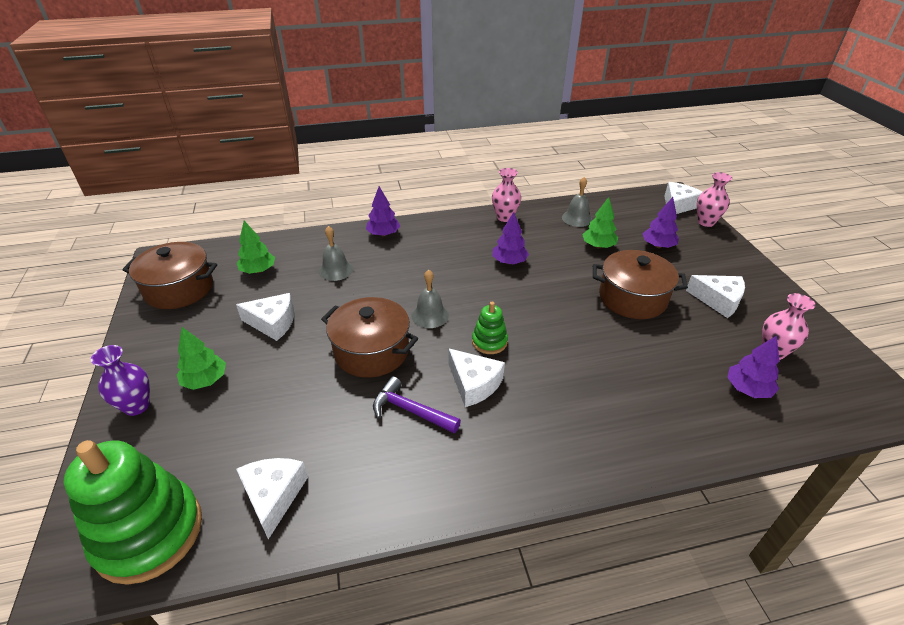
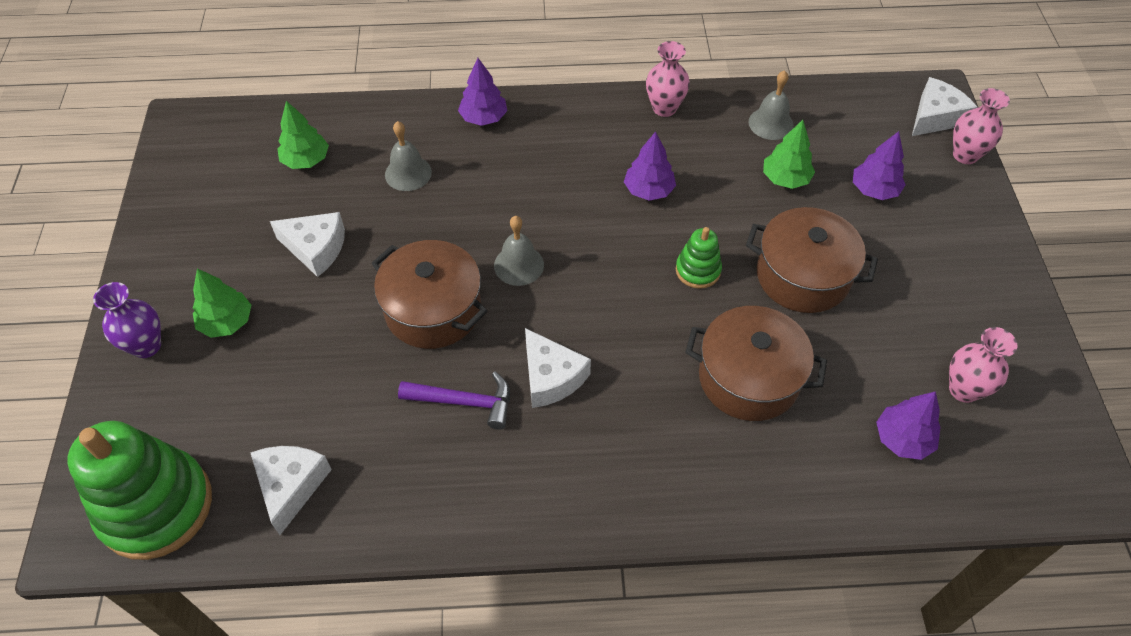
camera: 10 degrees right, 15 degrees up
(179, 289) = (203, 177): brown pot -> brown pot (748, 378)
(410, 410) = (465, 402): purple hammer -> purple hammer turned 150 degrees clockwise
(489, 342) = (586, 318): green stacking toy -> green stacking toy (698, 270)
(718, 300) = (923, 297): white cheese -> none

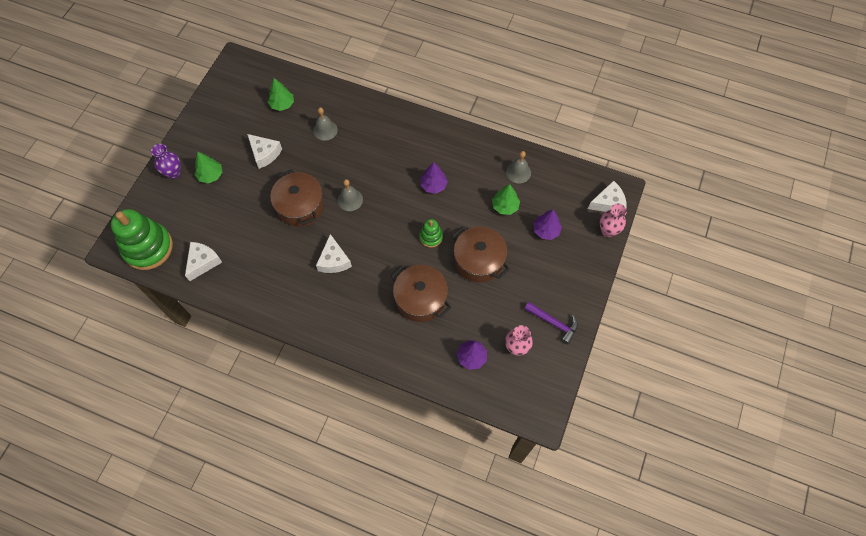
camera: 25 degrees right, 10 degrees up
(465, 402) = (291, 256): purple hammer -> purple hammer (554, 323)
(483, 118) = (377, 113): purple tree -> none
(664, 108) = (469, 142): pink vase -> none

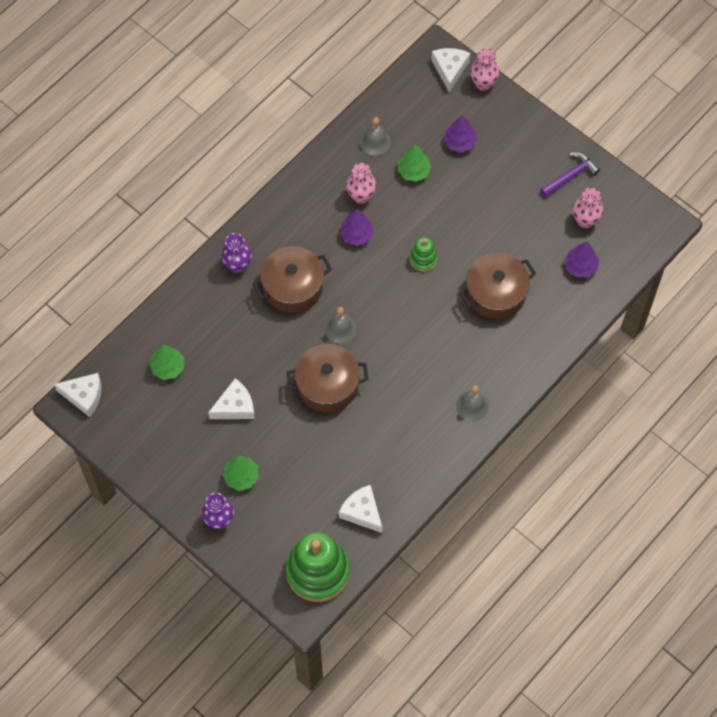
camera: 70 degrees left, 0 degrees up
(325, 130) = (229, 328): grey bell -> grey bell (472, 406)
(334, 260) = (414, 368): white cheese -> white cheese (84, 396)
(377, 119) = (238, 265): none -> purple vase
(467, 178) = (361, 196): none -> pink vase
(479, 260) = (471, 221): brown pot -> brown pot (293, 287)

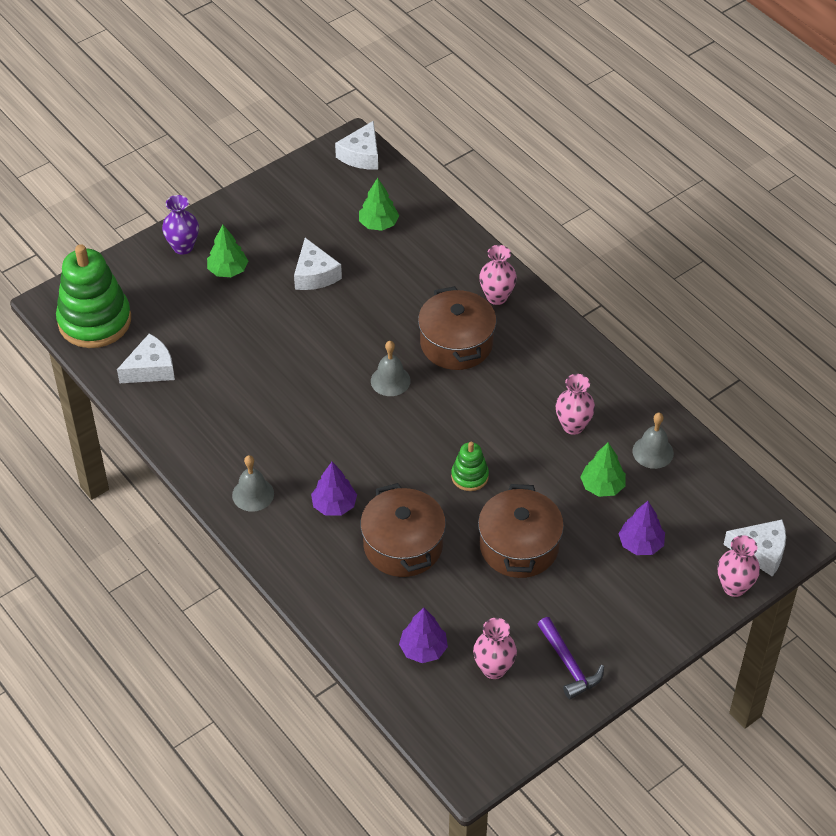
camera: 100 degrees right, 15 degrees down
(238, 265) = (497, 297): purple vase -> pink vase
(327, 385) = (319, 359): brown pot -> brown pot (519, 546)
(356, 234) = (518, 414): purple tree -> purple tree (334, 505)

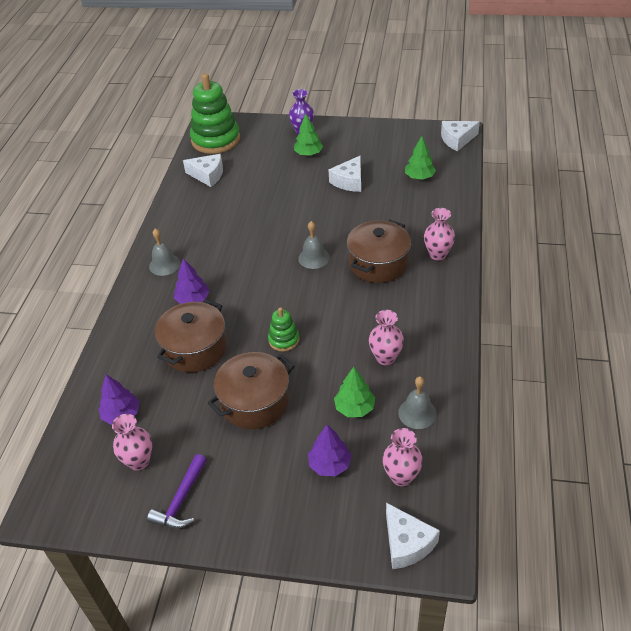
camera: 50 degrees right, 5 degrees down
(734, 587) = (354, 550): pink vase -> pink vase (401, 477)

